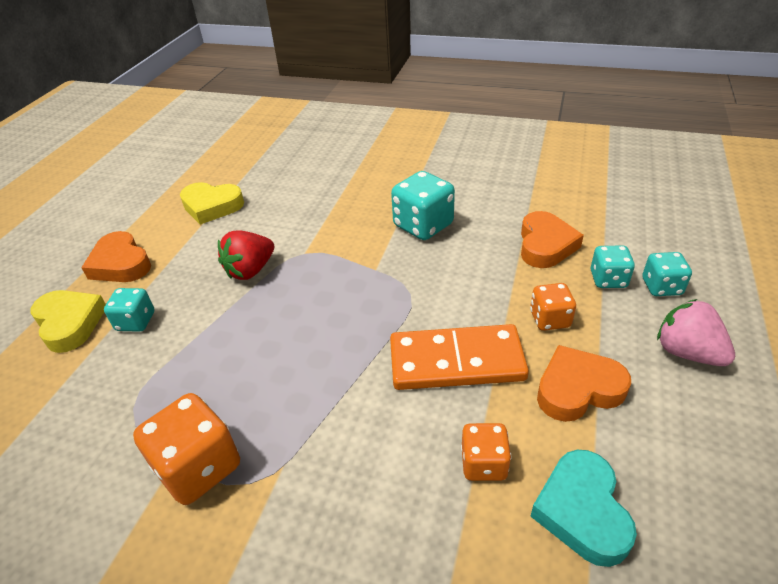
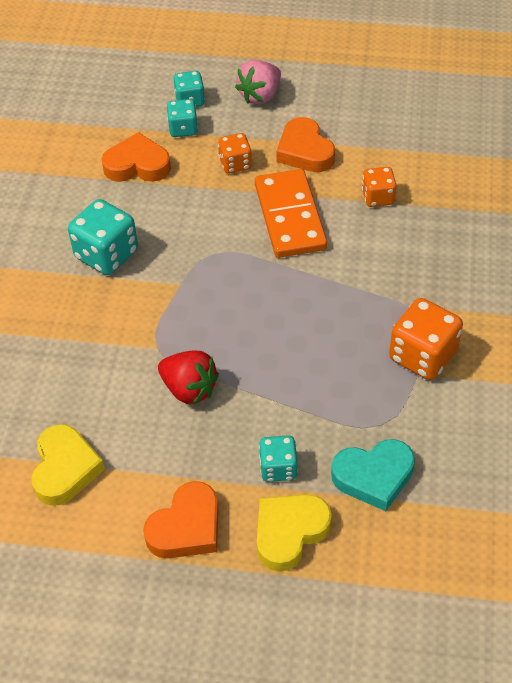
camera: 100 degrees left, 10 degrees up
(582, 511) = (399, 153): turquoise heart -> turquoise heart (373, 476)

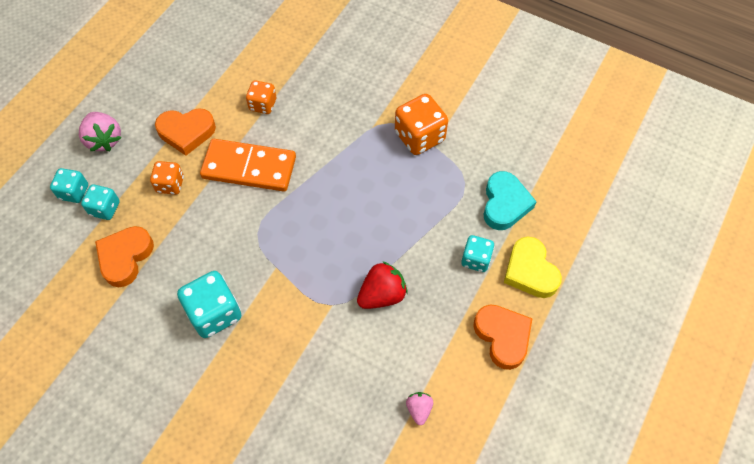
camera: 70 degrees left, 10 degrees up
(65, 469) = (419, 409): yellow heart -> pink strawberry

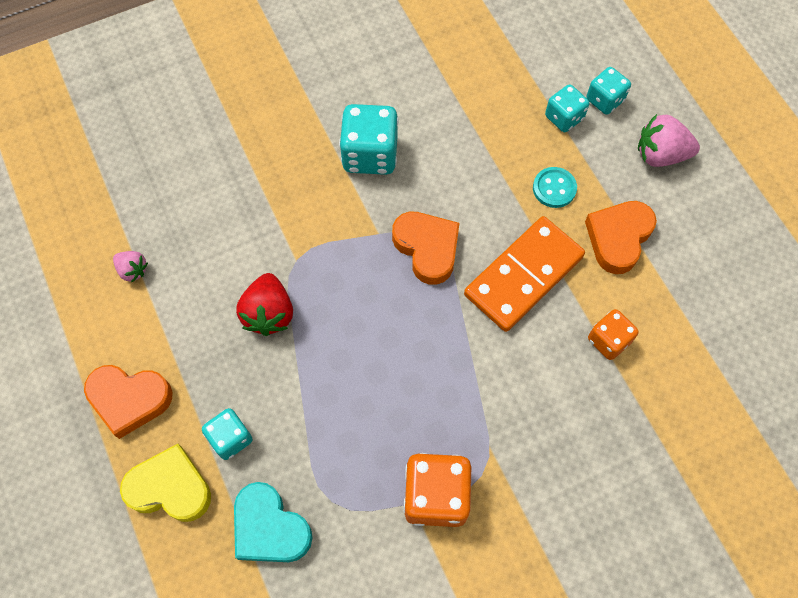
camera: 125 degrees right, 5 degrees up
(125, 257) = (490, 110): orange heart -> orange heart (427, 248)
(170, 184) = (554, 188): orange dice -> turquoise button

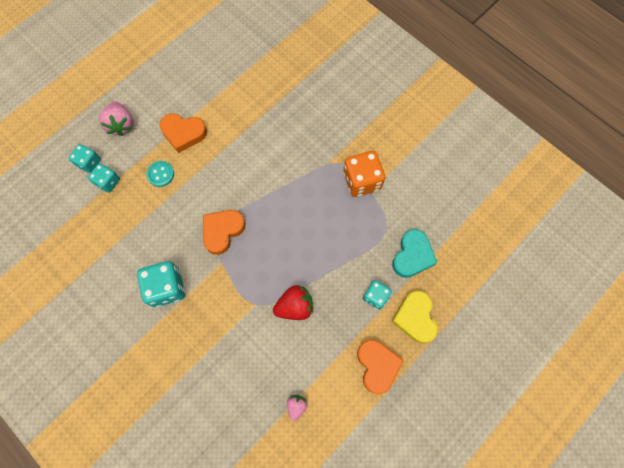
camera: 110 degrees left, 5 degrees up
(523, 275) = (223, 175): orange domino -> none
(608, 340) = (247, 124): orange dice -> none

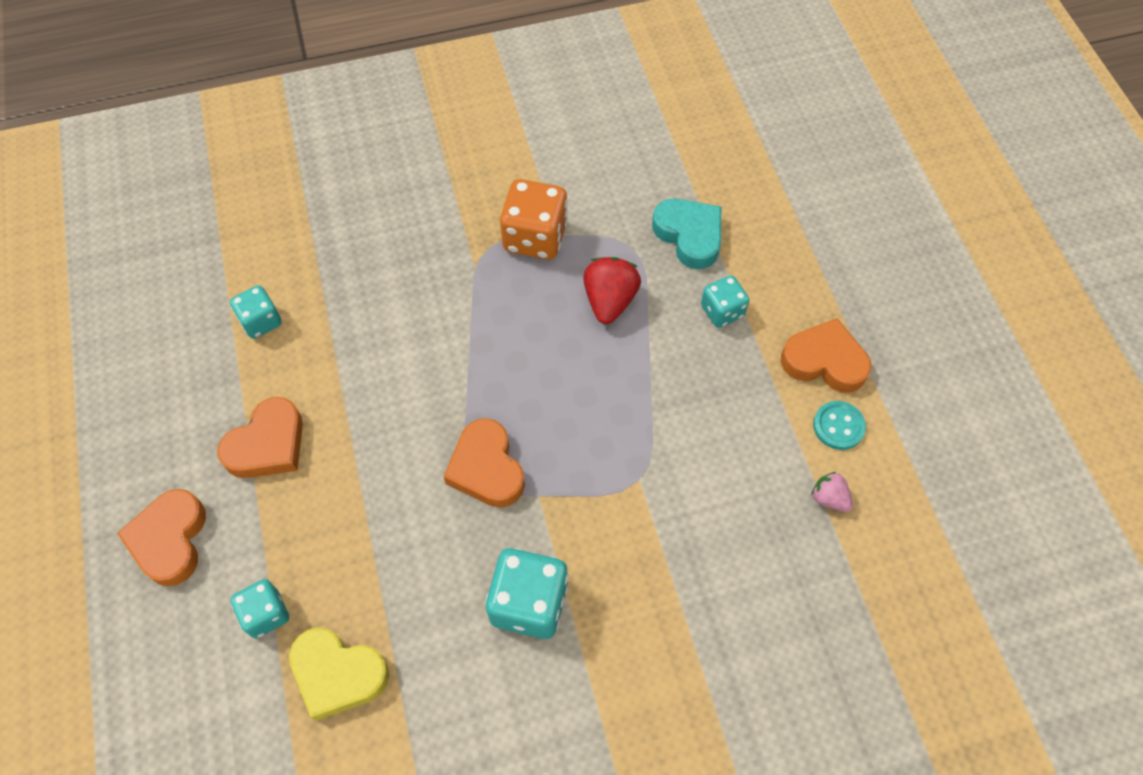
camera: 60 degrees left, 10 degrees down
(89, 163) = (202, 631): turquoise dice -> turquoise dice (261, 321)
(121, 125) = (170, 540): pink strawberry -> orange heart
(160, 174) = (316, 517): turquoise button -> turquoise button (838, 426)
(295, 306) = (675, 424): red strawberry -> red strawberry (610, 301)
(415, 318) = (781, 279): yellow heart -> yellow heart (338, 674)

